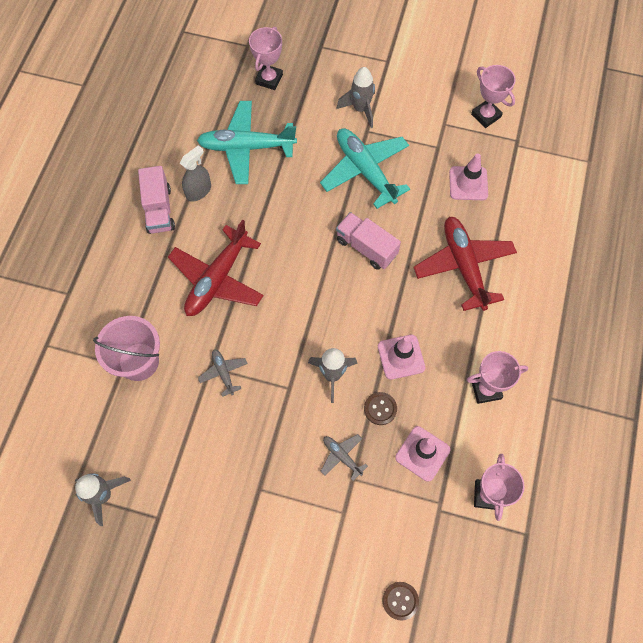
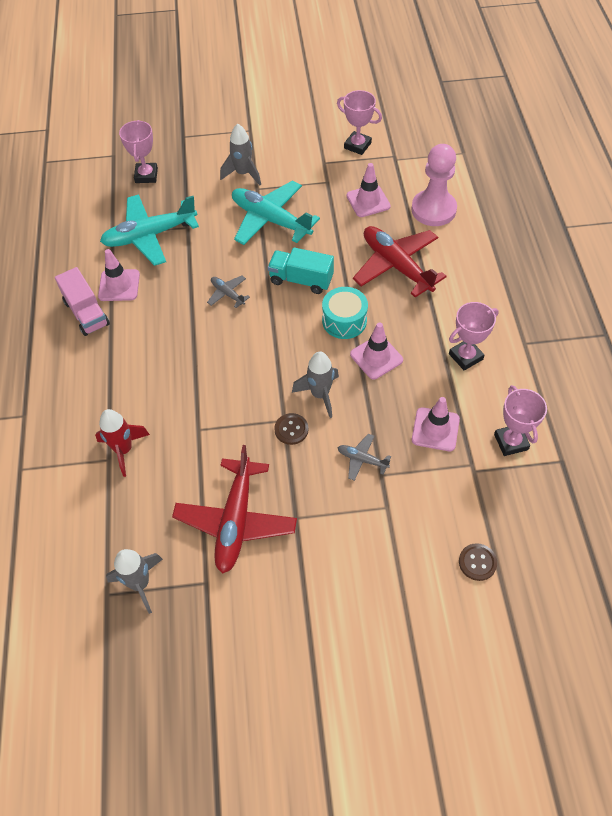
camera: 20 degrees left, 10 degrees down
(138, 361) = (124, 450): pink bucket -> red rocket
(198, 191) = (119, 285): grey spray bottle -> pink traffic cone
(217, 279) = (171, 352): red plane -> red plane (236, 520)
(223, 373) = (214, 429): grey plane -> grey plane (227, 294)
(366, 247) = (301, 280): pink truck -> turquoise truck
(380, 409) = (378, 406): brown button -> brown button (291, 429)
(388, 307) = (344, 321): none -> turquoise drum
(528, 216) = (433, 209): none -> pink pawn

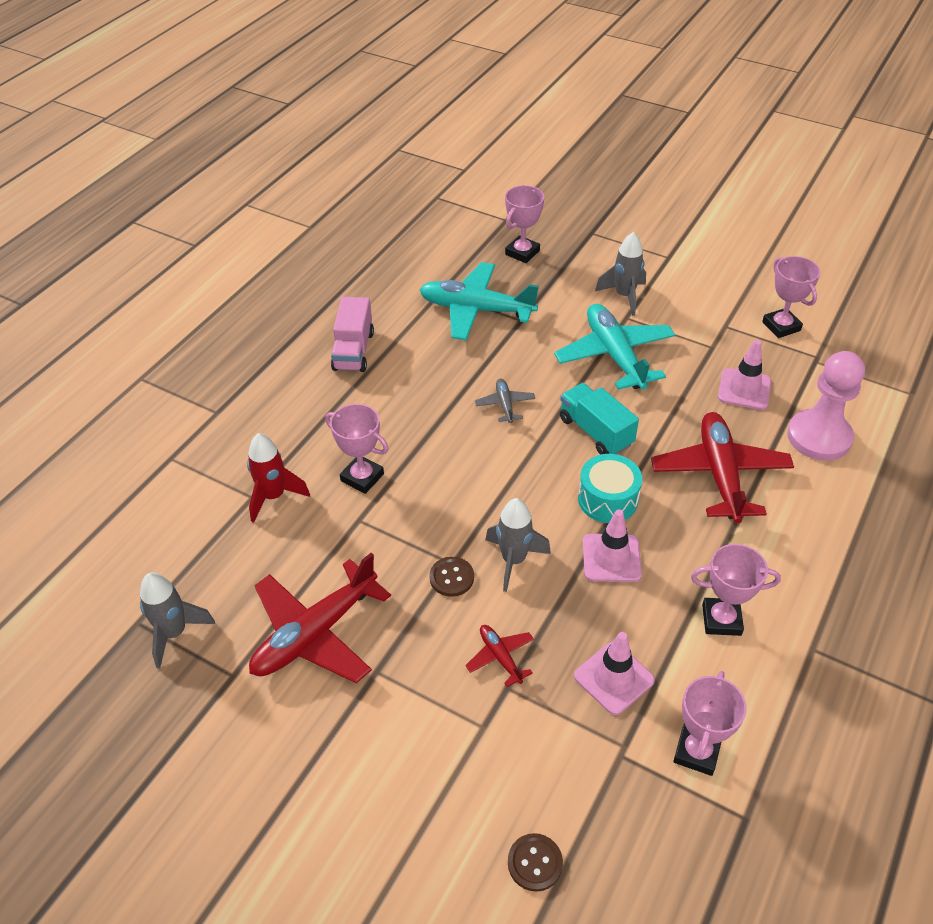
camera: 35 degrees right, 10 degrees down
(119, 285) = (406, 341): pink traffic cone -> none
(174, 400) = (362, 477): none -> pink trophy
(362, 459) = (500, 657): grey plane -> red plane

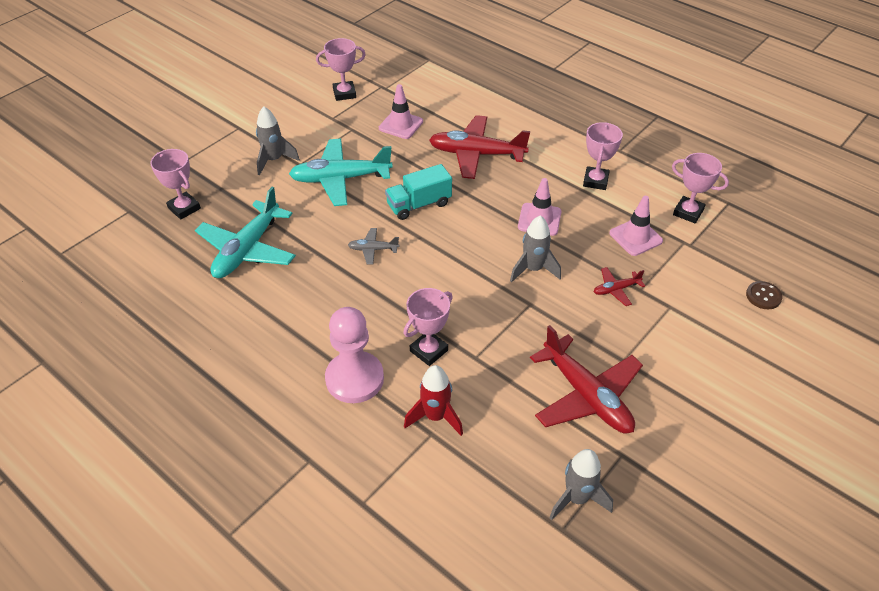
camera: 80 degrees left, 0 degrees up
(353, 351) = (264, 342): pink truck -> none
(451, 577) = (544, 306): brown button -> none
(607, 499) = (486, 211): turquoise drum -> none
(819, 437) = (455, 105): pink pawn -> pink pawn (354, 379)

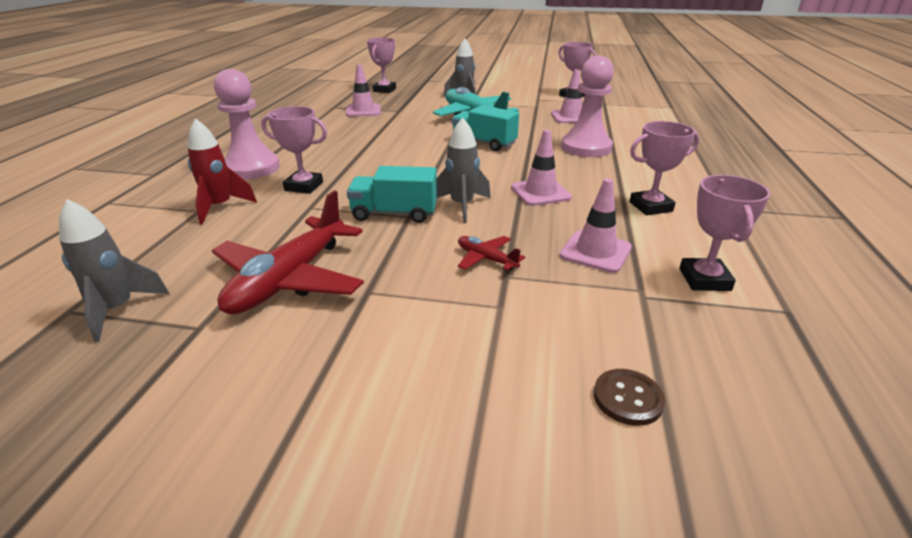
camera: 60 degrees right, 15 degrees down
(247, 250) = (363, 111): turquoise plane -> pink traffic cone
(373, 249) = (408, 141): grey plane -> none
(476, 154) = (586, 148): red plane -> pink pawn
(521, 310) = (394, 214): none -> turquoise truck

